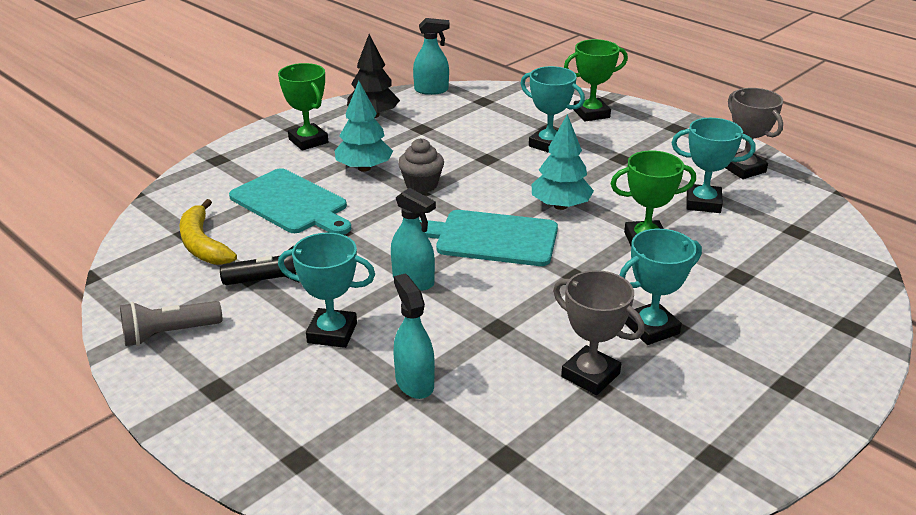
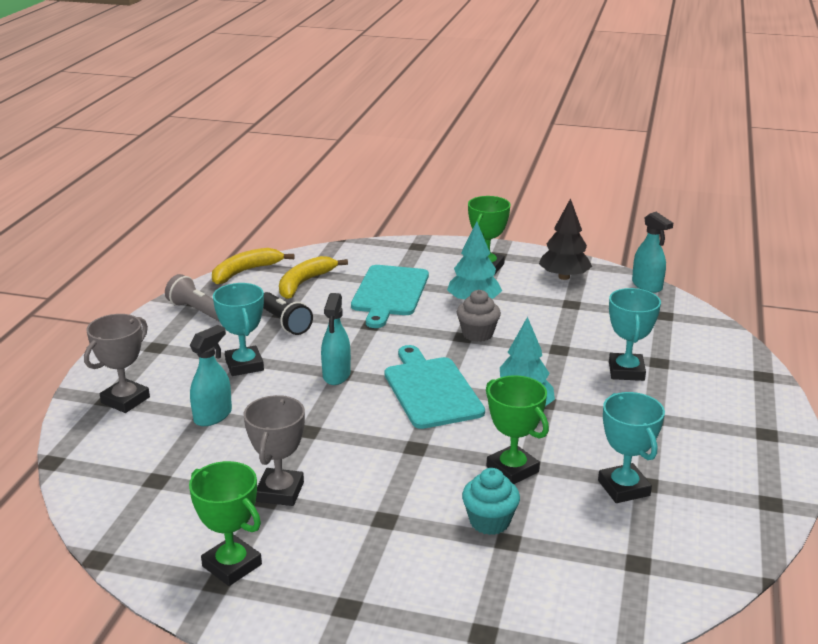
camera: 60 degrees right, 5 degrees down
(121, 274) = (245, 272): none -> yellow banana
(591, 114) = (723, 376): green trophy -> green trophy (232, 565)
(651, 328) = (371, 507): turquoise trophy -> none
(709, 275) = (489, 522): none -> turquoise cupcake
(743, 169) = (732, 499): grey trophy -> grey trophy (125, 400)

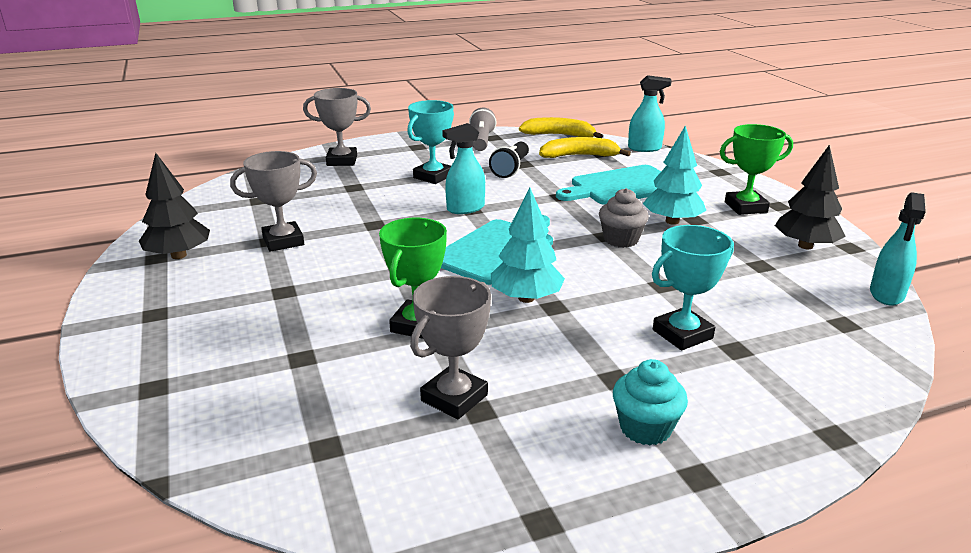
camera: 55 degrees right, 0 degrees up
(213, 416) = (355, 189): turquoise spray bottle -> turquoise spray bottle (644, 148)
(232, 565) = (178, 255): green trophy -> black tree
(489, 522) = (323, 339): turquoise cupcake -> turquoise cupcake (645, 428)
(623, 488) = (454, 398): turquoise trophy -> grey trophy

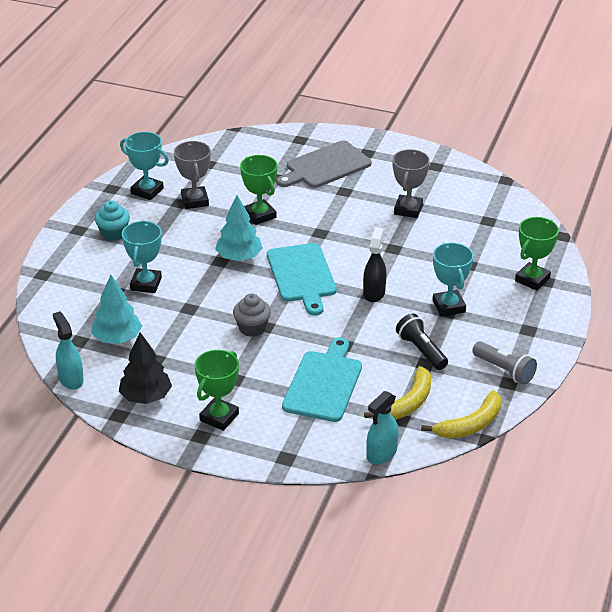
camera: 130 degrees right, 10 degrees up
(178, 255) = (430, 173): black tree -> none
(227, 330) = (325, 166): none -> grey cutting board
(342, 161) = (532, 279): grey trophy -> green trophy
(465, 208) = (374, 293): turquoise spray bottle -> black spray bottle
(492, 467) = (147, 191): none -> turquoise trophy
(672, 221) = (245, 366): turquoise tree -> turquoise tree (117, 338)

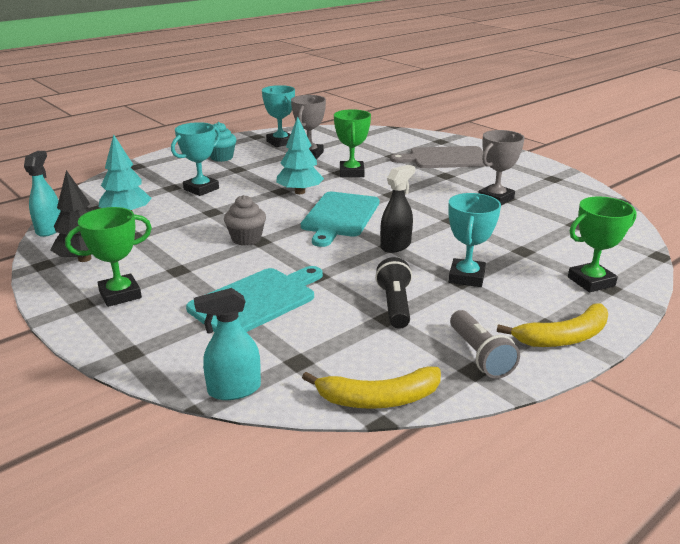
camera: 30 degrees right, 10 degrees down
(407, 403) = (324, 349): yellow banana -> yellow banana (563, 337)

